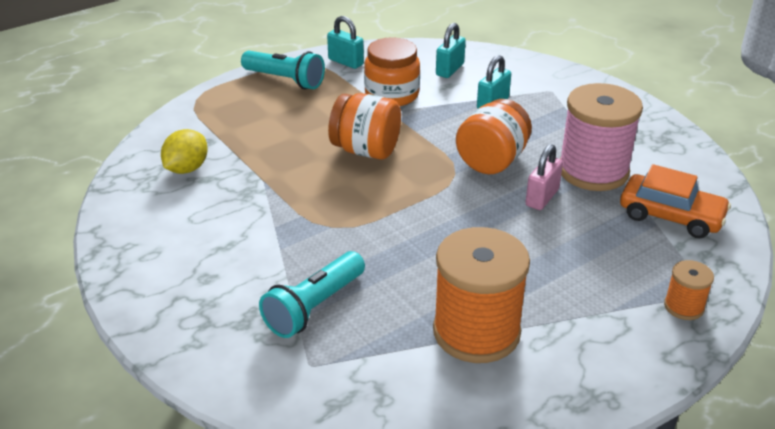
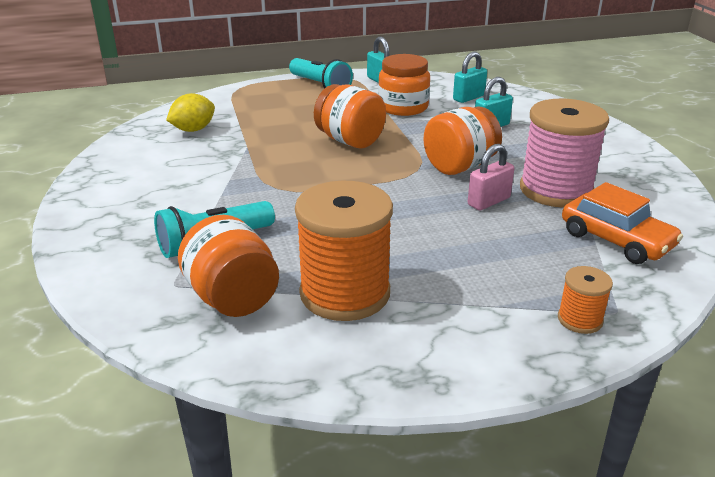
camera: 20 degrees right, 5 degrees down
(378, 365) = (232, 298): none -> orange jar

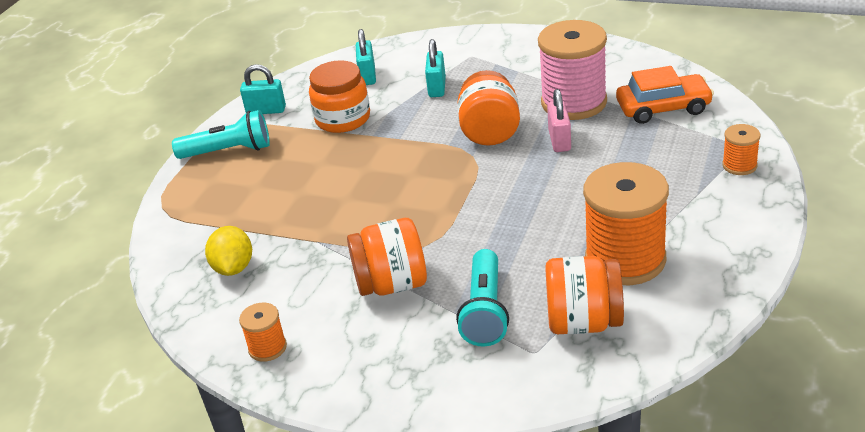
camera: 50 degrees left, 5 degrees up
(114, 169) = (267, 348): none -> orange spool
(350, 141) = (377, 174): orange jar -> orange jar (392, 284)

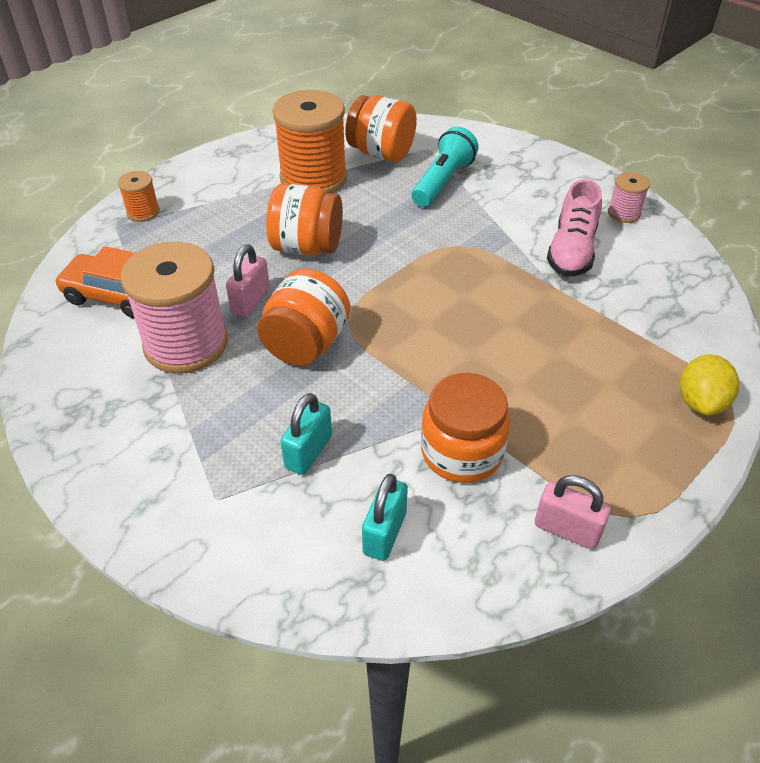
camera: 160 degrees left, 10 degrees up
(229, 151) = (636, 464): turquoise flashlight -> none
(233, 268) = (646, 291): yellow lemon -> yellow lemon (700, 402)
(266, 110) = (567, 529): turquoise padlock -> pink padlock
(267, 348) = (624, 213): orange spool -> pink spool
(312, 282) = (571, 251): none -> pink shoe
(392, 284) = (503, 224): orange jar -> orange jar (306, 247)

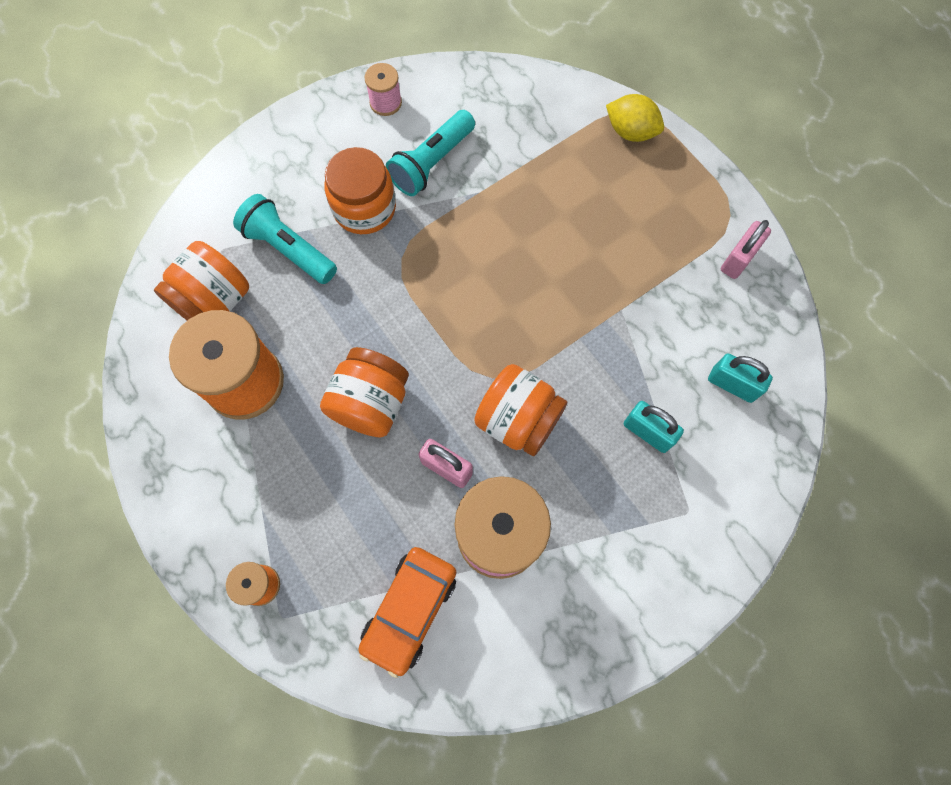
camera: 80 degrees left, 25 degrees up
(462, 452) = (660, 313): orange jar -> orange jar (364, 208)
(571, 251) = (431, 163): pink shoe -> turquoise flashlight

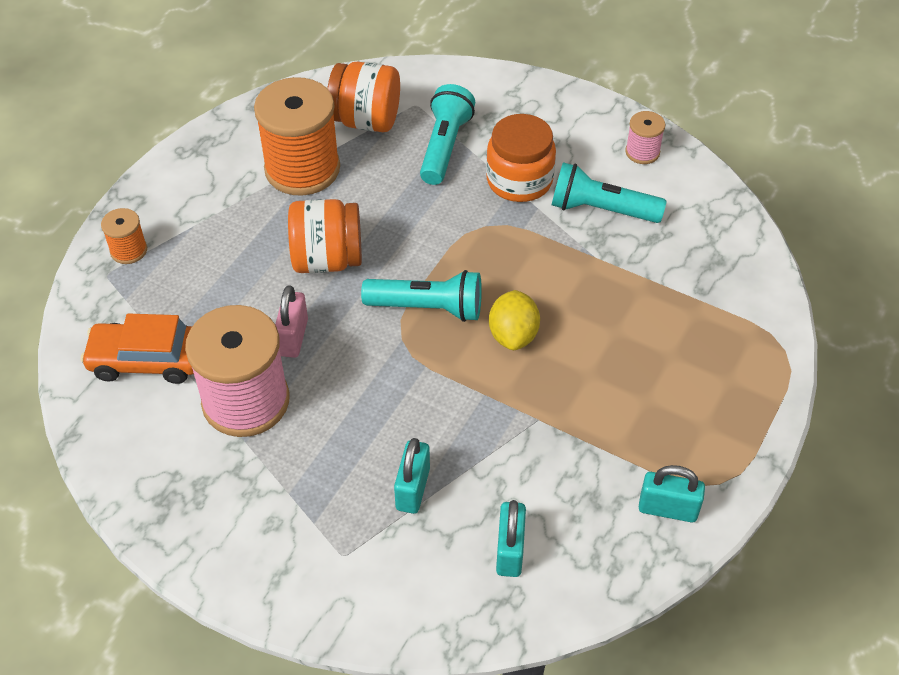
camera: 65 degrees right, 20 degrees down
(469, 342) = (428, 308): none -> turquoise flashlight
(518, 420) = (369, 374): orange jar -> none
(630, 132) = (757, 356): yellow lemon -> yellow lemon (513, 335)
(738, 259) = (668, 509): pink padlock -> turquoise padlock

